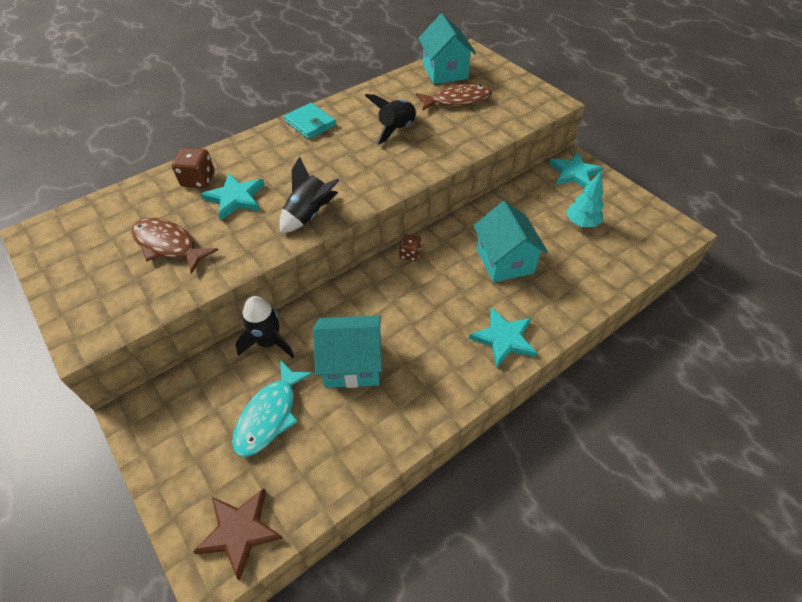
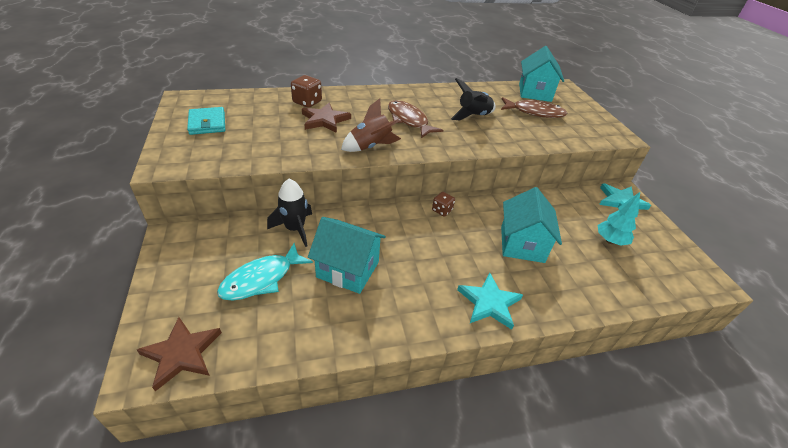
camera: 20 degrees right, 10 degrees down
(168, 245) = (259, 132): brown fish -> brown fish (408, 120)
(235, 198) = (324, 120): turquoise star -> brown star
(309, 215) = (370, 147): black rocket -> brown rocket
(310, 123) = (409, 94): turquoise wallet -> turquoise wallet (207, 123)

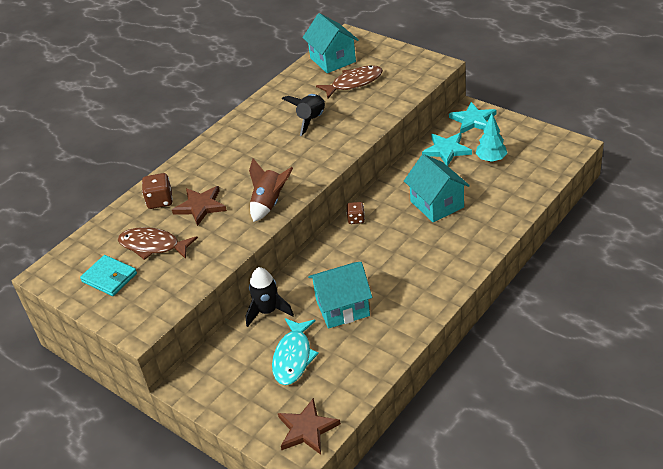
camera: 30 degrees left, 0 degrees up
(408, 120) = (267, 159): brown fish -> brown fish (153, 246)
(489, 303) = (455, 259): turquoise star -> turquoise star (446, 150)

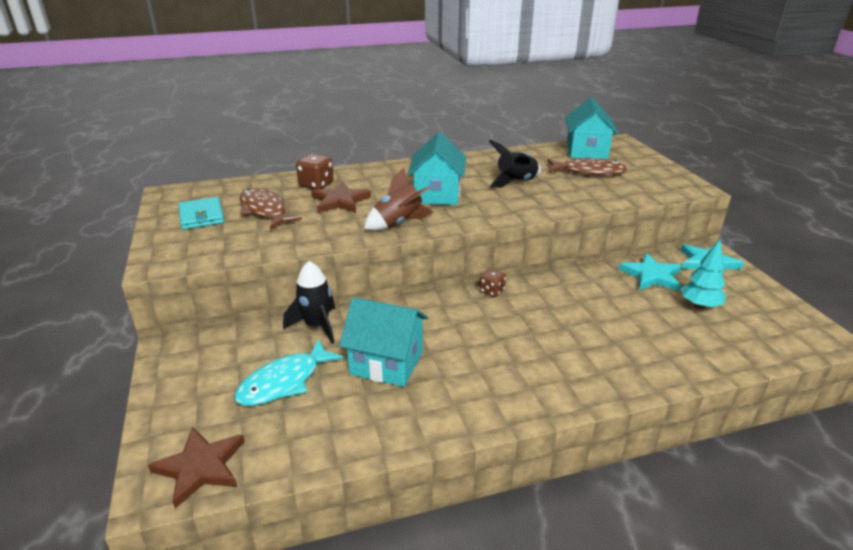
camera: 30 degrees right, 10 degrees down
(437, 204) = (593, 318): turquoise house -> turquoise house (437, 194)

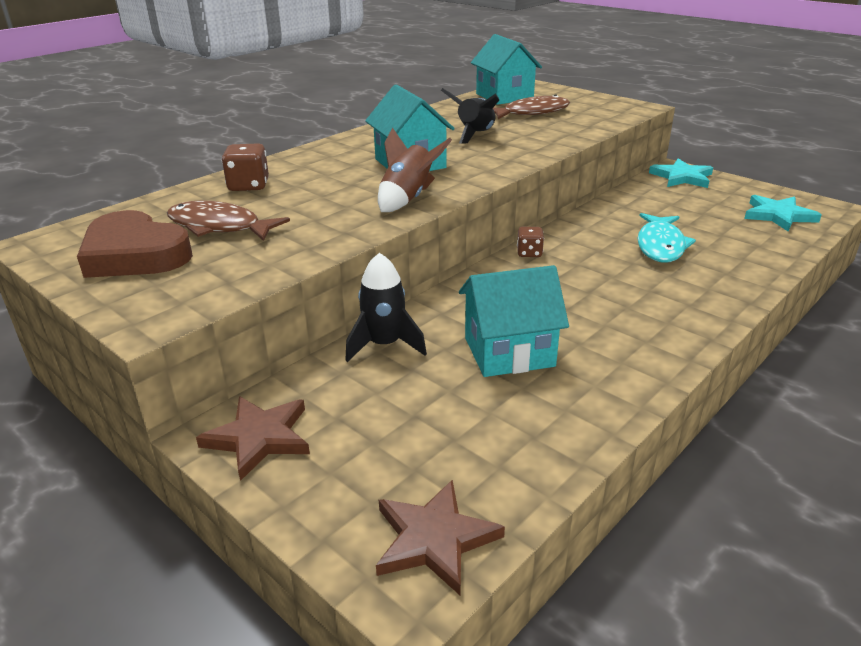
camera: 30 degrees left, 0 degrees up
(201, 216) = (135, 254): turquoise wallet -> brown heart
(284, 382) = (419, 413): turquoise fish -> turquoise fish (660, 246)
(340, 201) = (305, 195): brown star -> brown star (259, 438)
(652, 276) = (651, 199): turquoise star -> turquoise star (778, 215)
(699, 306) = (716, 211): turquoise tree -> none

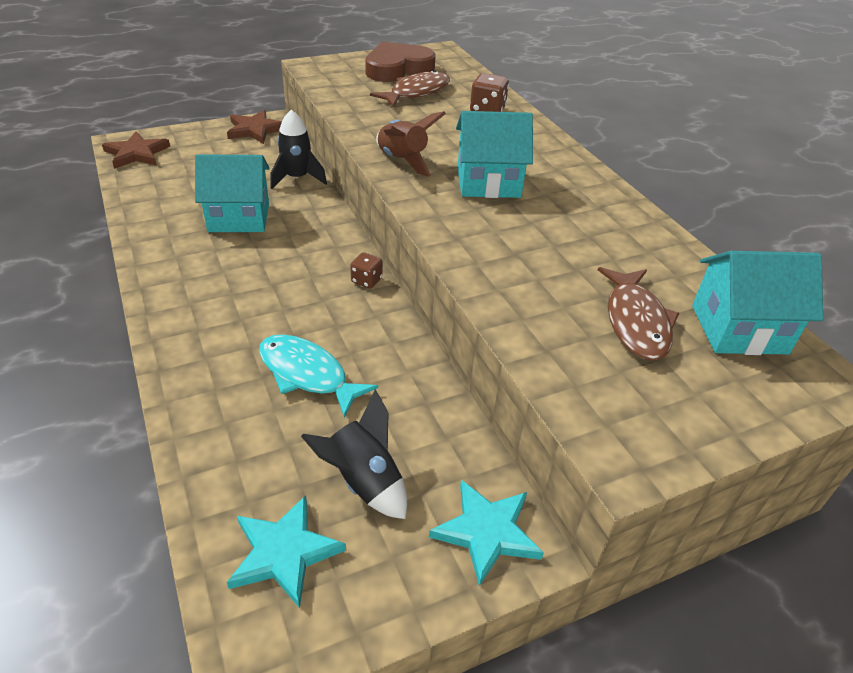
camera: 110 degrees right, 10 degrees up
(475, 135) = (556, 244): black rocket -> black rocket (364, 481)
(509, 352) = (239, 217): turquoise house -> turquoise house turned 75 degrees clockwise

